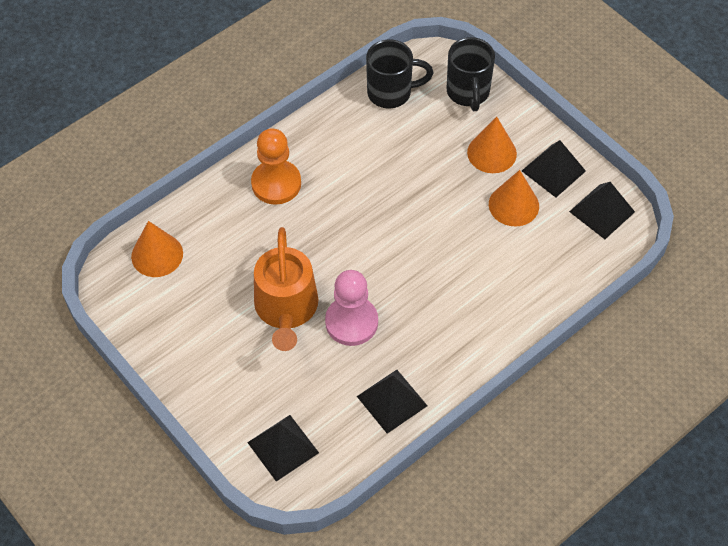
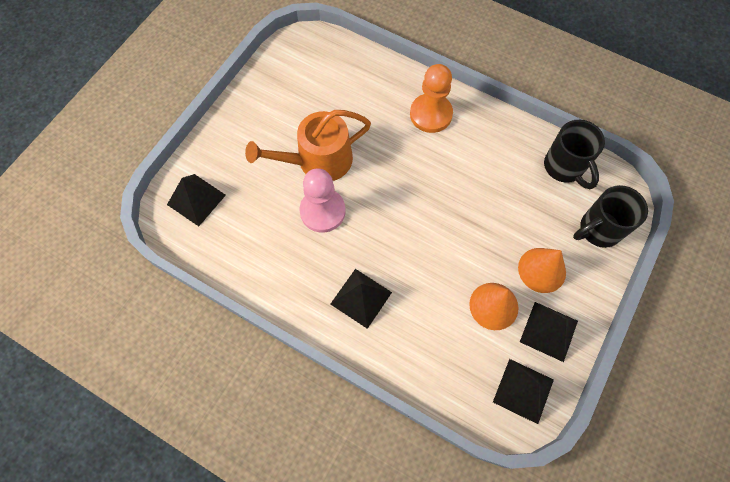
camera: 70 degrees right, 10 degrees up
(157, 255) = (333, 60): orange cone -> none
(391, 401) = (260, 265): black pyramid -> black pyramid (361, 298)

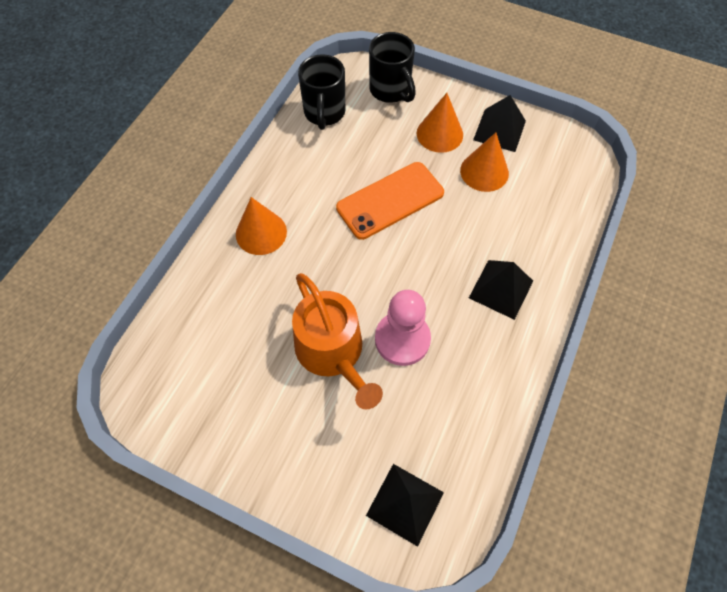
camera: 95 degrees left, 5 degrees down
(431, 114) = (261, 233): orange pawn -> orange cone
(460, 215) = (390, 200): none -> orange phone
(523, 391) = (559, 149): black pyramid -> none
(564, 167) = (324, 113): black mug -> black mug turned 120 degrees clockwise

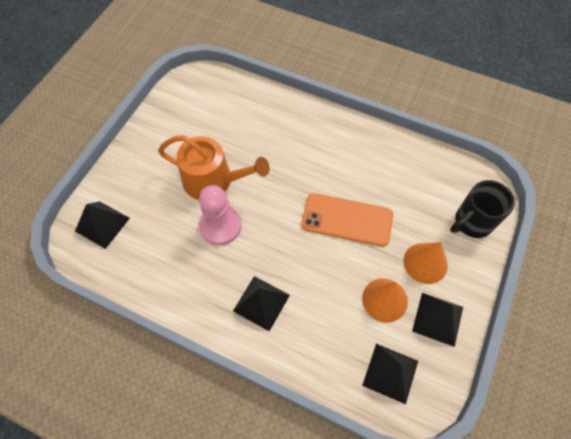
camera: 90 degrees right, 0 degrees up
(261, 233) = (312, 133): orange cone -> none
(324, 113) = (435, 170): black mug -> none
(333, 352) = (213, 181): orange watering can -> orange watering can turned 135 degrees counterclockwise
(390, 200) = (347, 220): orange phone -> orange phone turned 45 degrees counterclockwise
(559, 173) = (390, 373): none -> black pyramid

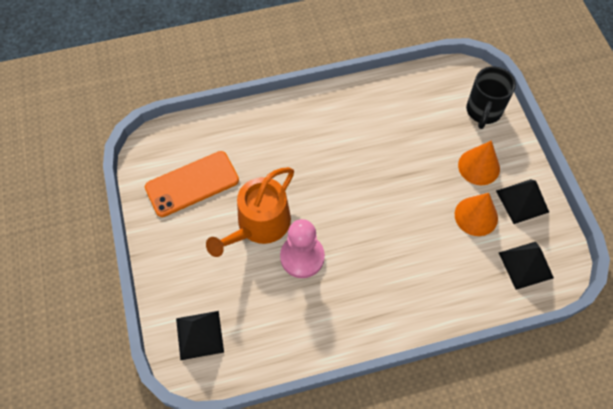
camera: 40 degrees left, 0 degrees up
(213, 181) = (259, 225): orange watering can -> orange watering can turned 150 degrees clockwise
(261, 302) = (392, 290): black pyramid -> none
(347, 220) = (395, 176): orange phone -> orange phone (192, 184)

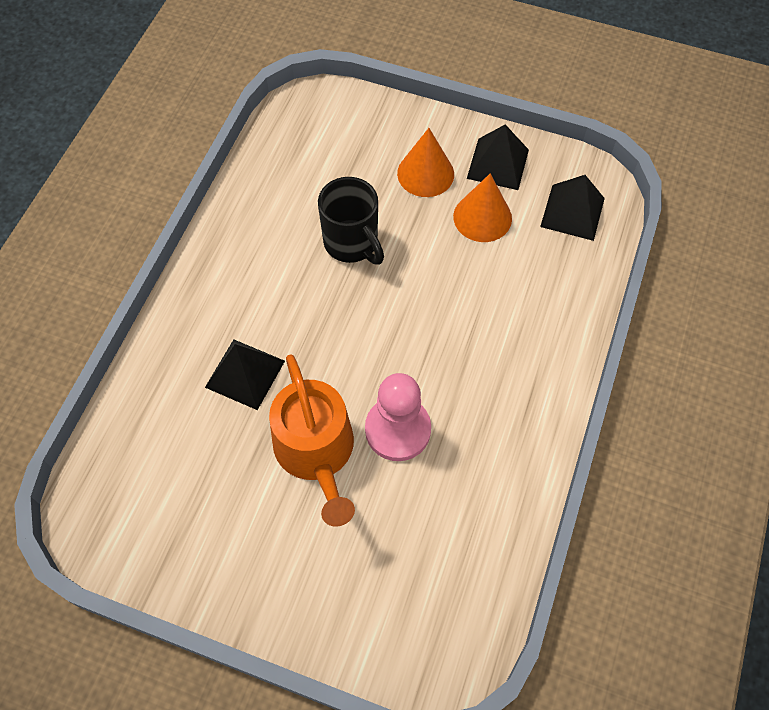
camera: 55 degrees left, 0 degrees up
(192, 184) = (191, 498): orange phone -> none
(199, 335) = (414, 621): black pyramid -> black pyramid (245, 373)
(483, 111) = (362, 122): black mug -> black mug (352, 243)

